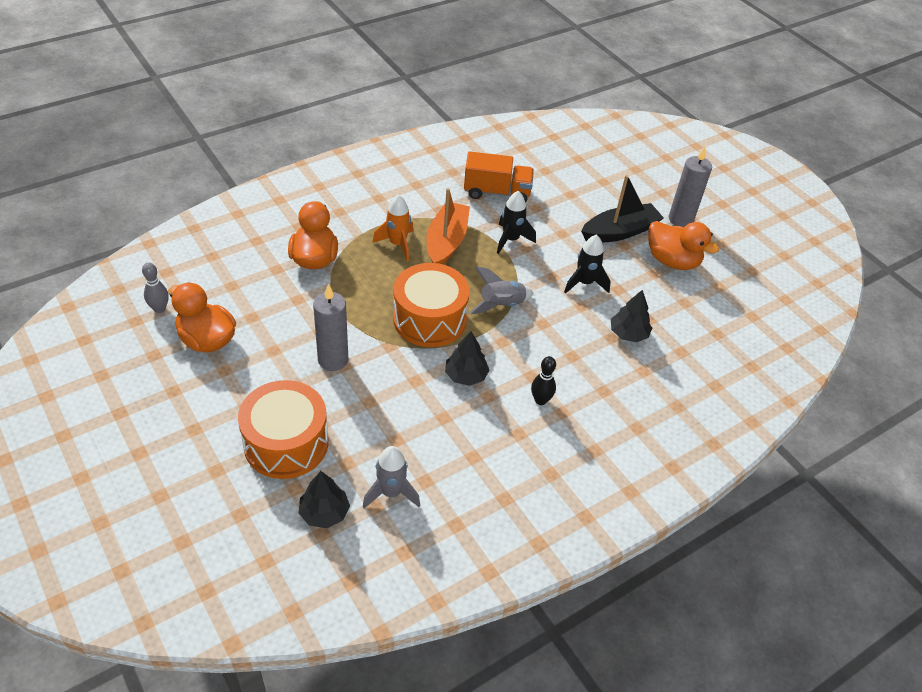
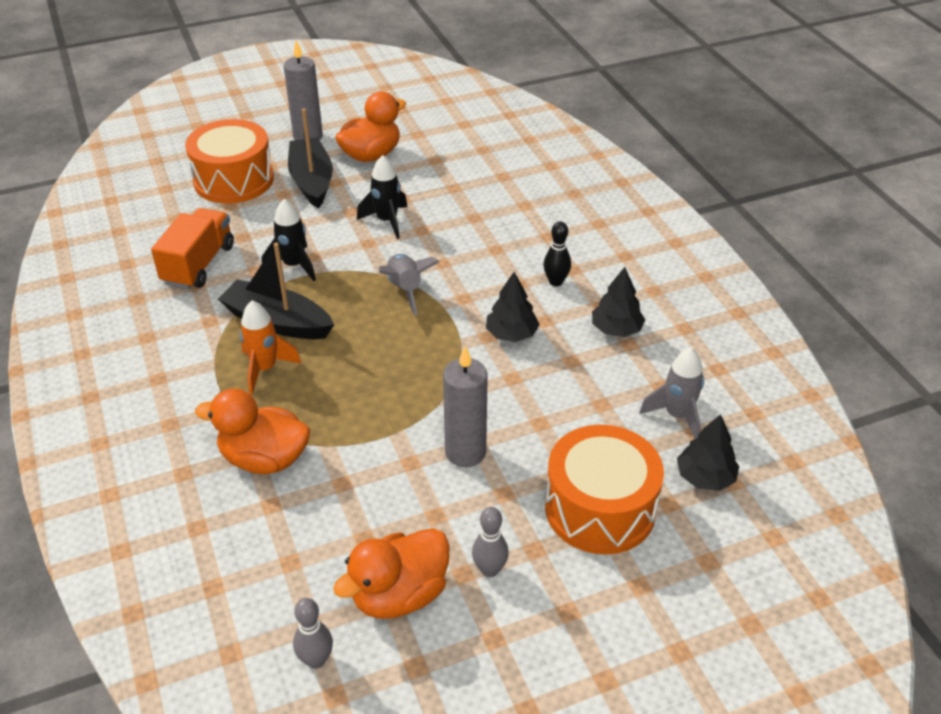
camera: 75 degrees left, 5 degrees down
(228, 383) = (489, 570): none -> grey bowling pin
(429, 319) = (413, 354): orange drum -> orange drum (234, 180)
(446, 242) = (277, 322): orange boat -> black boat
(628, 334) = (471, 205): black tree -> black tree (616, 329)

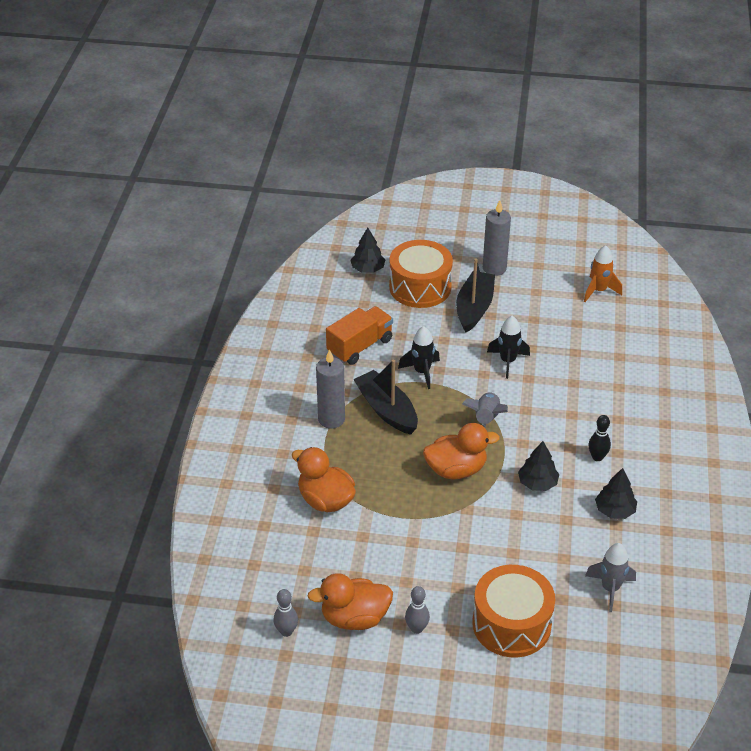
camera: 30 degrees right, 0 degrees up
(265, 369) = (360, 440): orange rocket -> orange rocket (599, 291)
(371, 155) = (531, 301): orange duck -> orange duck (456, 470)
(465, 452) = (451, 550): grey candle -> grey candle (331, 419)
(705, 477) = (597, 637): black tree -> black tree (368, 269)

